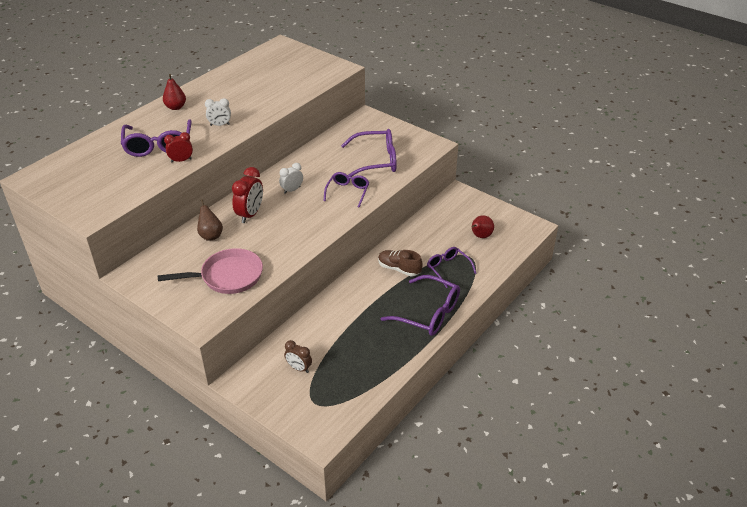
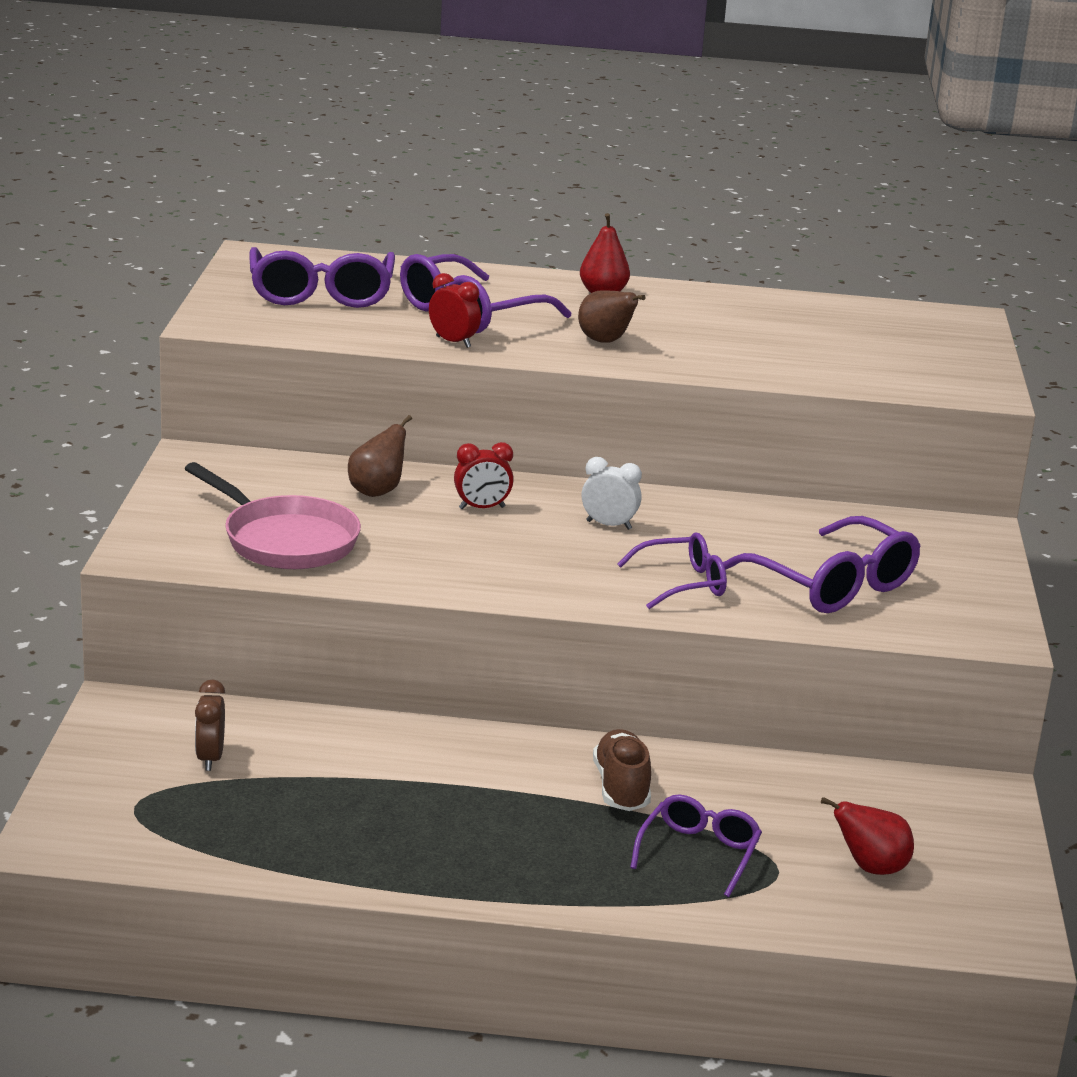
camera: 55 degrees right, 15 degrees down
(220, 125) = (605, 341): white clock -> brown pear
(250, 214) = (482, 508): red clock -> red clock, size x0.63
(428, 313) = (522, 867): purple glasses -> purple glasses (321, 293)

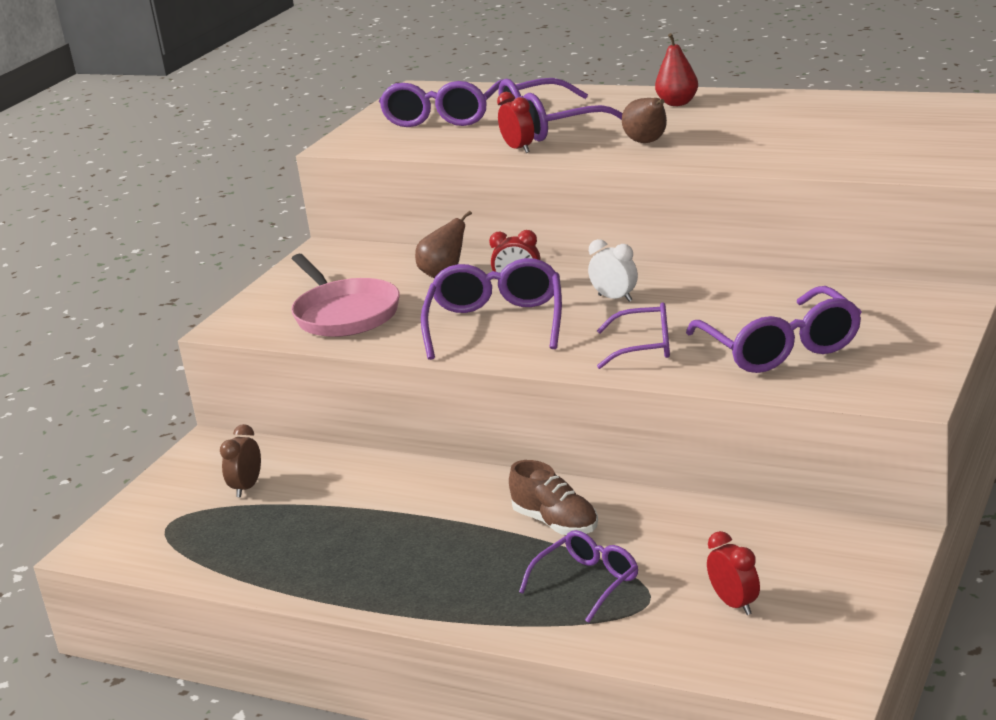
camera: 25 degrees right, 0 degrees up
(488, 555) = (496, 324): none -> purple glasses
(621, 788) = (556, 523): brown shoe -> brown shoe turned 120 degrees clockwise
(870, 868) = (735, 604): red pear -> red clock

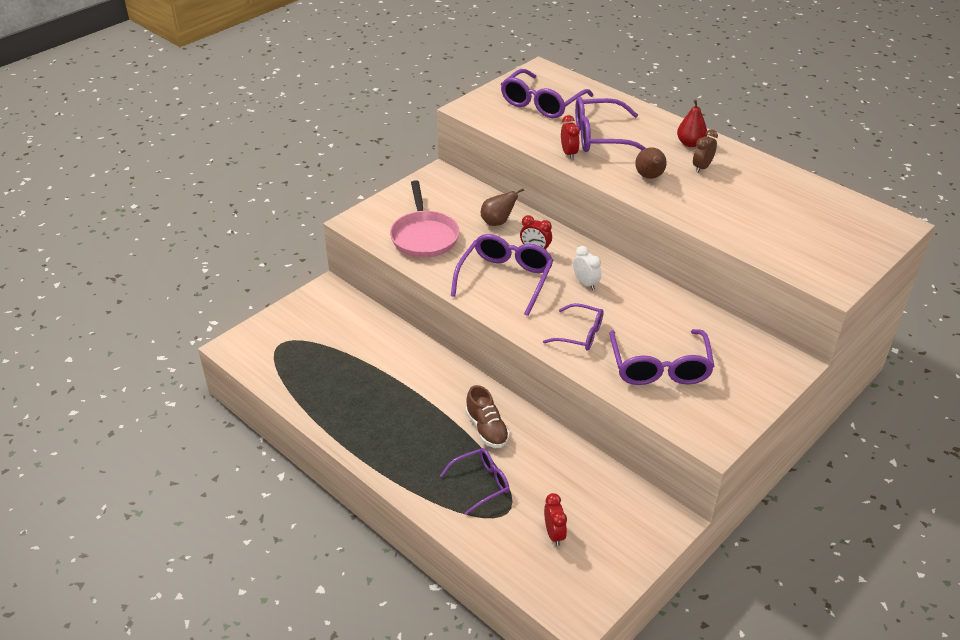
camera: 15 degrees right, 15 degrees up
(247, 487) = (333, 332): brown clock -> brown clock (702, 167)

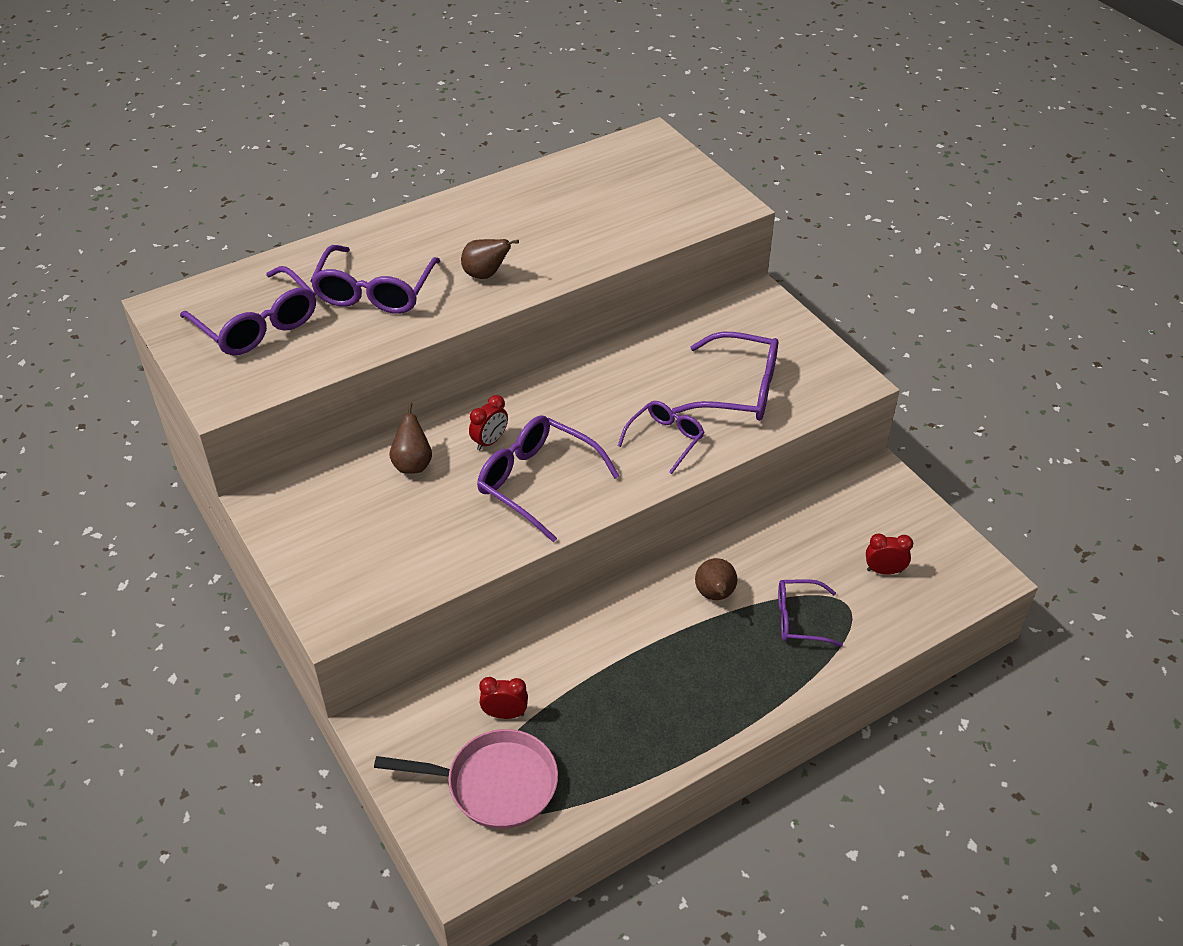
camera: 75 degrees left, 5 degrees up
(424, 236) = (408, 547): pink pan -> pink pan (495, 784)
(481, 483) = (800, 619): purple glasses -> purple glasses turned 75 degrees counterclockwise
(487, 429) = (715, 595): brown shoe -> brown pear
(569, 153) = (397, 328): red clock -> red clock (505, 714)
(585, 283) = (575, 412): white clock -> none
(690, 143) = (431, 225): red pear -> none
(702, 167) = (486, 230): brown clock -> none

